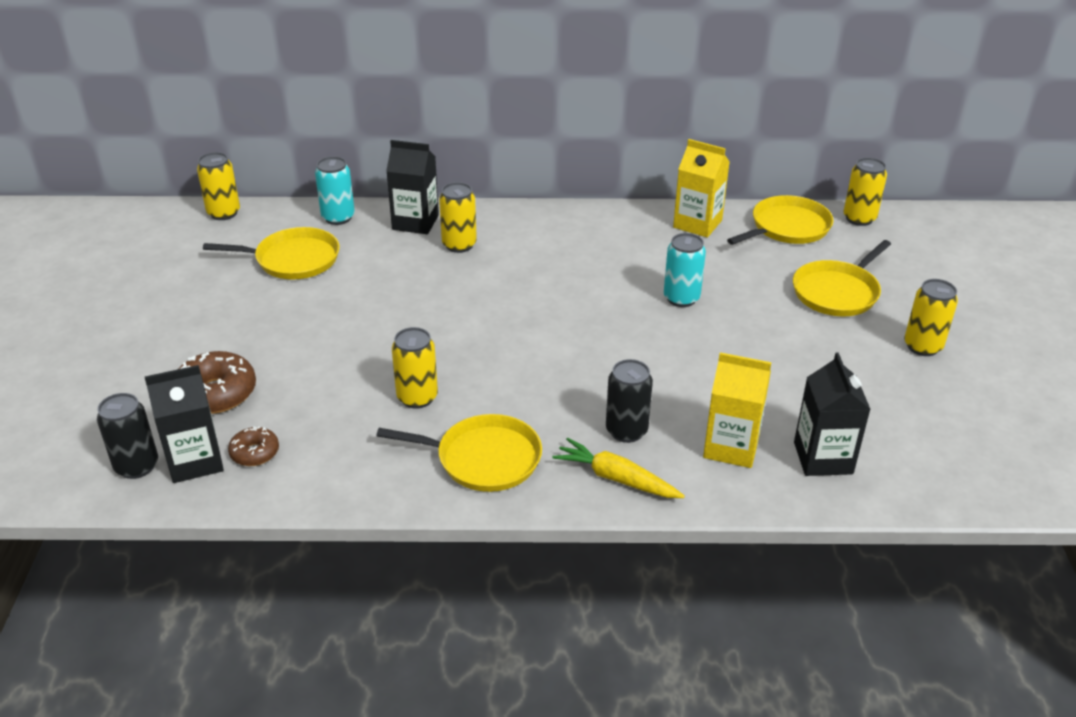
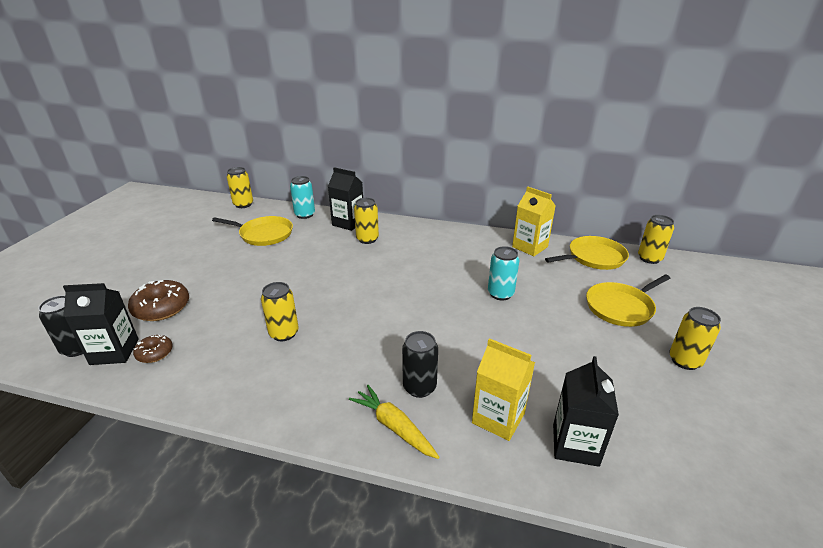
camera: 15 degrees right, 5 degrees down
(483, 458) = (302, 389): yellow pan -> none

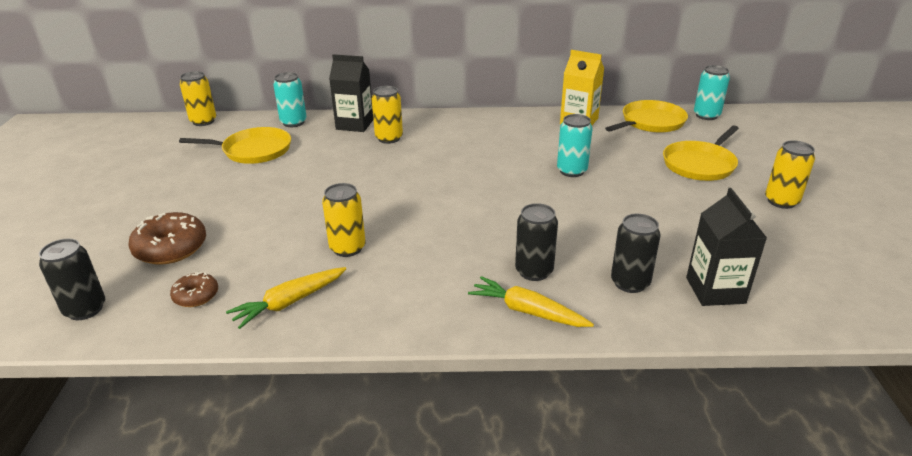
camera: 15 degrees left, 0 degrees up
(114, 352) = (140, 304): black carton -> none
(215, 374) = (289, 302): none -> yellow carrot
(498, 418) = (630, 283): yellow carton -> black can
(649, 258) = (706, 115): yellow can -> turquoise can

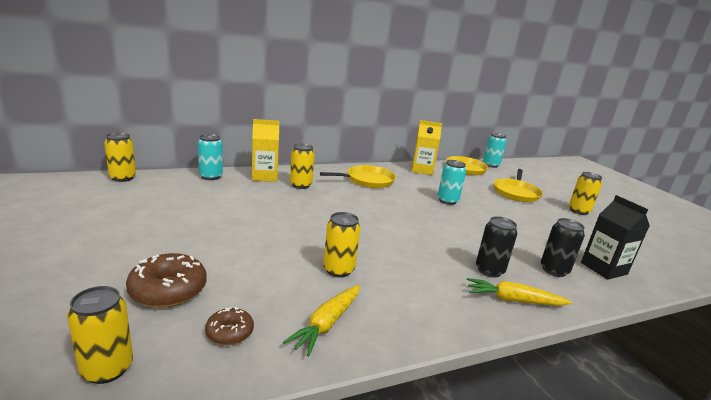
camera: 25 degrees left, 10 degrees down
(85, 309) = (107, 369): black can -> yellow can
(253, 150) = (190, 199): yellow pan -> yellow pan (367, 180)
(354, 124) = (264, 176): black carton -> yellow carton

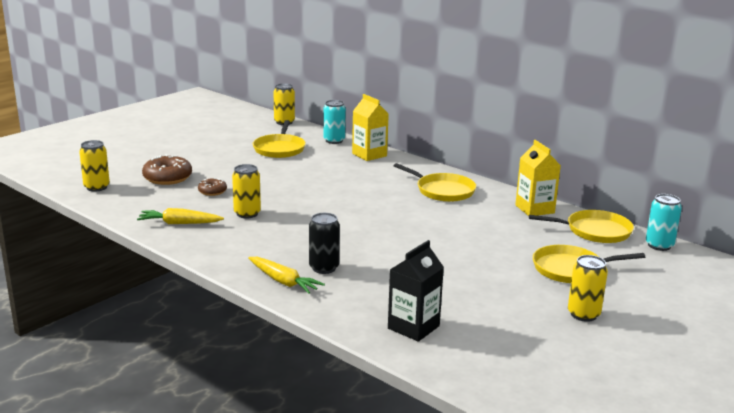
camera: 65 degrees right, 0 degrees up
(189, 201) = (279, 149): none -> yellow pan
(229, 332) = (146, 202): brown donut -> brown donut (212, 191)
(300, 185) = (375, 170): yellow can -> none
(447, 201) = (460, 233): turquoise can -> none
(513, 300) = (283, 281): yellow carrot -> yellow carrot turned 150 degrees clockwise
(554, 270) = (368, 299): black can -> none

